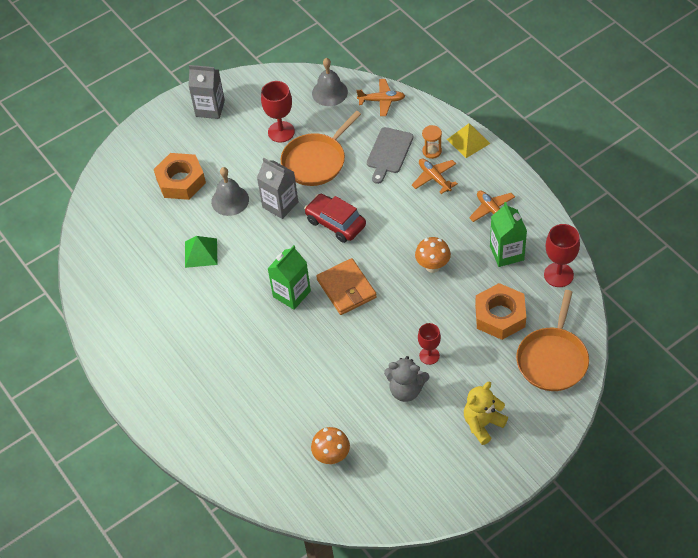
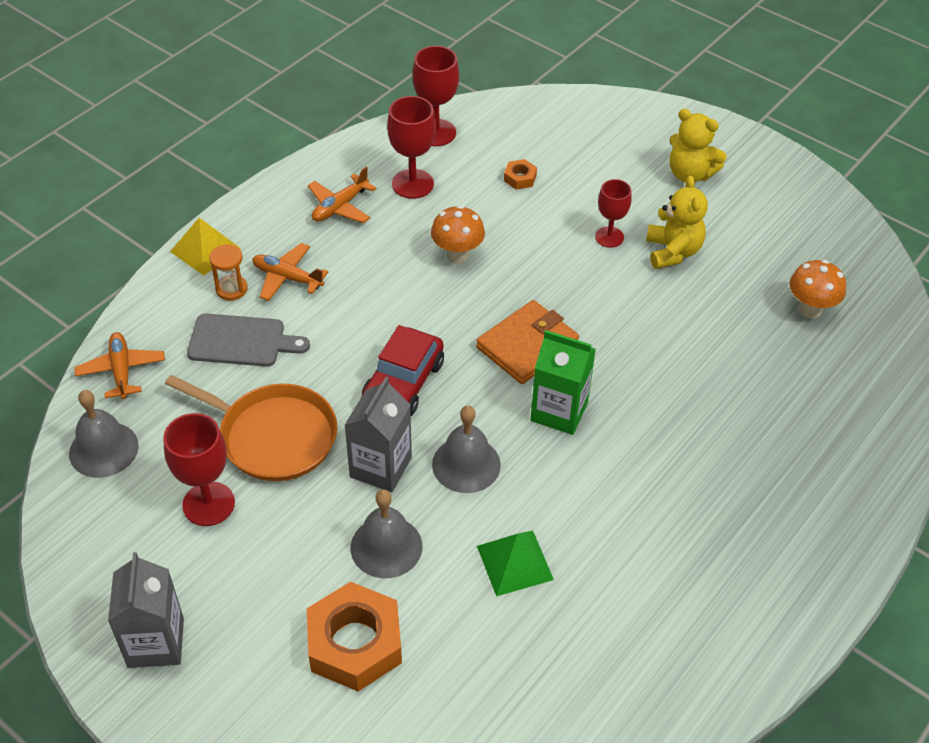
camera: 110 degrees left, 5 degrees down
(269, 243) = (466, 464): none -> grey bell
(406, 390) = (672, 252): grey teddy bear -> yellow teddy bear
(434, 178) = (287, 278): orange plane -> orange plane turned 75 degrees clockwise
(500, 316) = (520, 178): orange nut -> orange nut, size x0.44
(506, 253) = (412, 184): green carton -> red goblet
(553, 359) = (569, 125): orange pan -> none

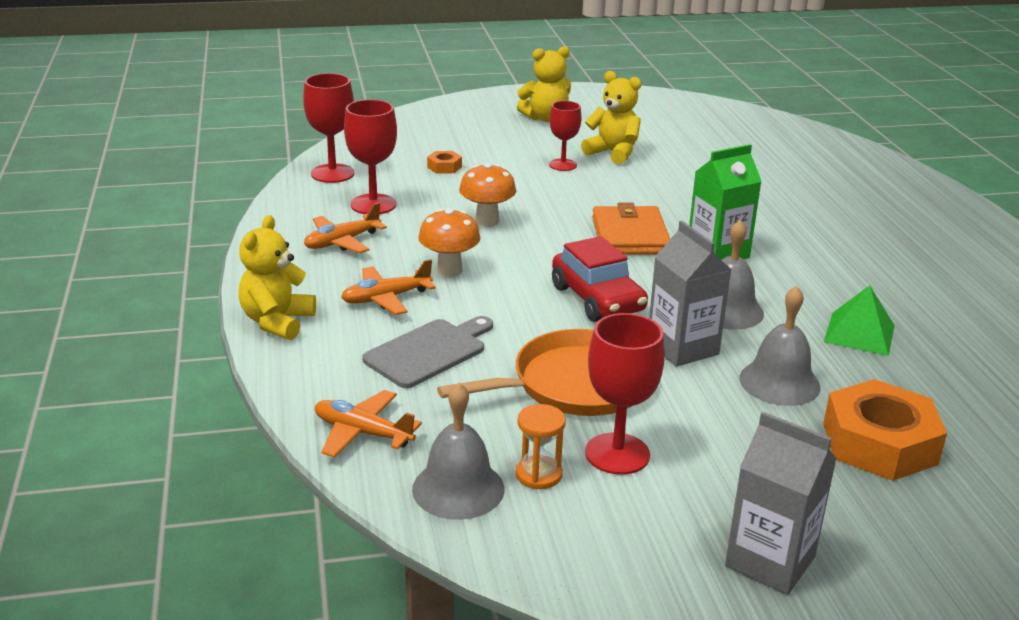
camera: 50 degrees left, 20 degrees down
(205, 250) = (277, 322): yellow pyramid -> yellow teddy bear
(231, 289) = (352, 330): orange hourglass -> orange hourglass (539, 474)
(340, 207) = (342, 242): orange plane -> orange plane turned 60 degrees clockwise
(810, 309) = (735, 139): orange mushroom -> orange mushroom (449, 270)

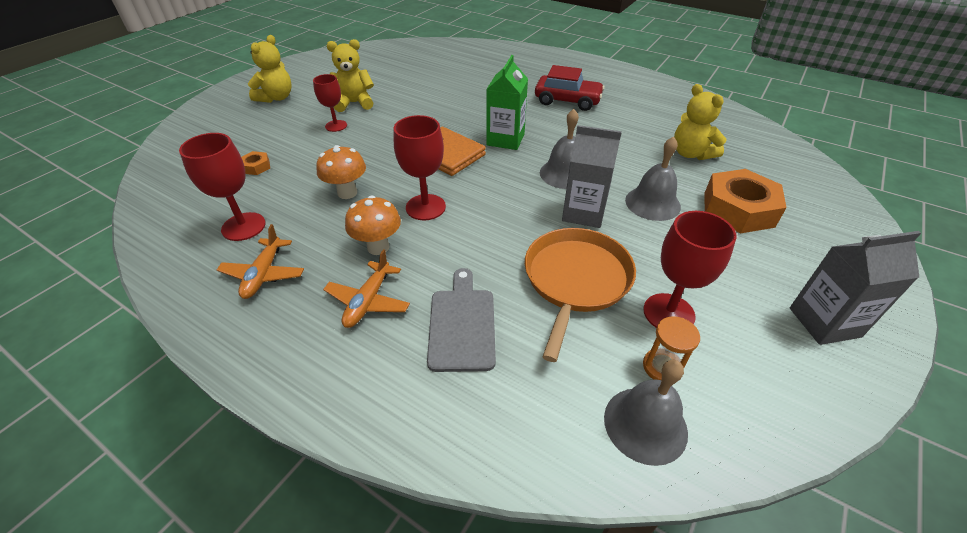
camera: 45 degrees left, 15 degrees up
(277, 322) = (314, 388): yellow teddy bear -> yellow teddy bear (691, 154)
(332, 173) = (170, 218): red goblet -> red goblet (425, 207)
(363, 433) = (525, 436): orange plane -> none
(597, 299) = (495, 209): red car -> red car (567, 101)
(859, 333) = (634, 150): green pyramid -> none

